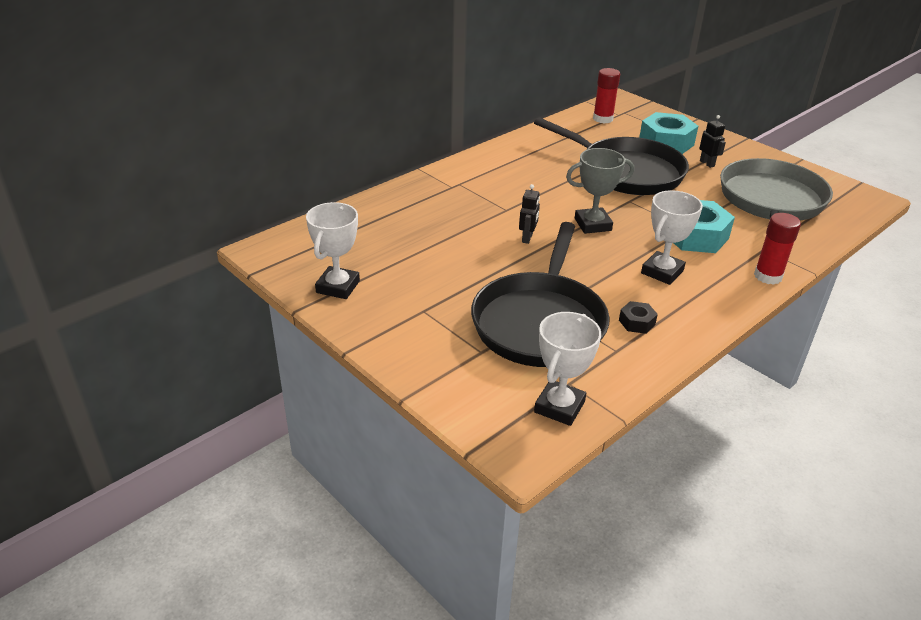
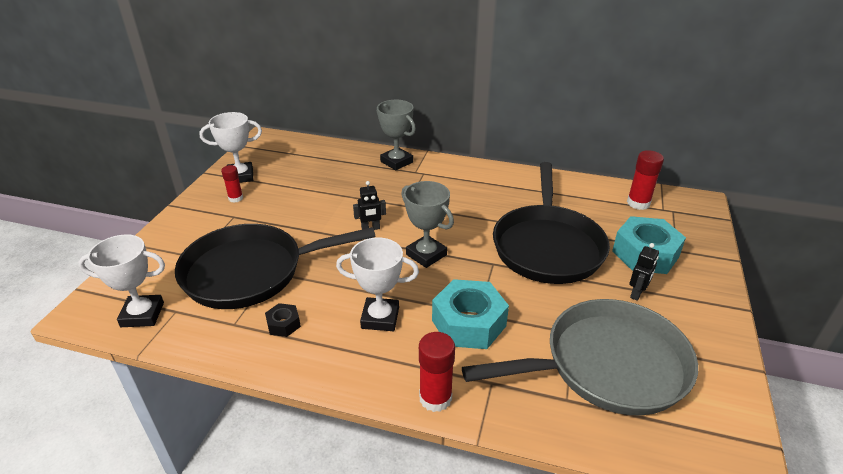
camera: 60 degrees right, 0 degrees up
(385, 301) = (235, 198): none -> red glue stick
(421, 189) = (396, 162): none -> grey trophy

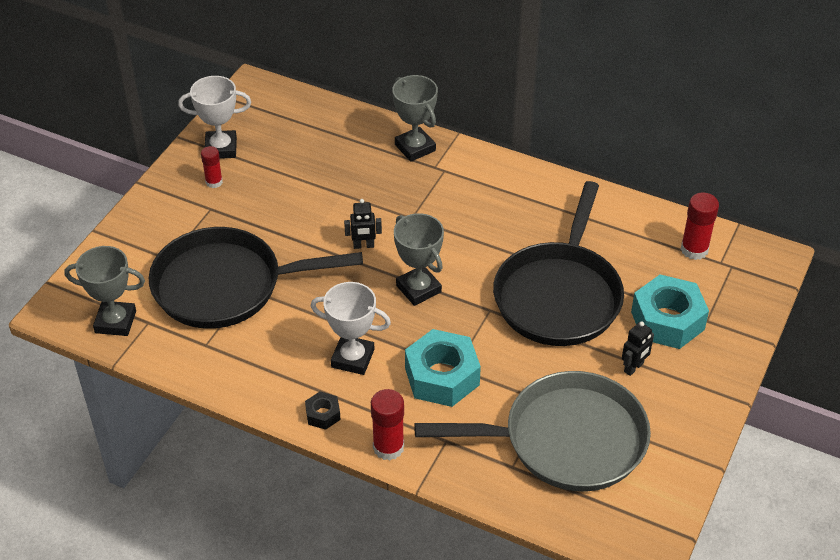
camera: 10 degrees right, 10 degrees up
(142, 314) = (115, 322): white trophy -> grey trophy
(283, 324) = (254, 352): black nut -> black nut (323, 414)

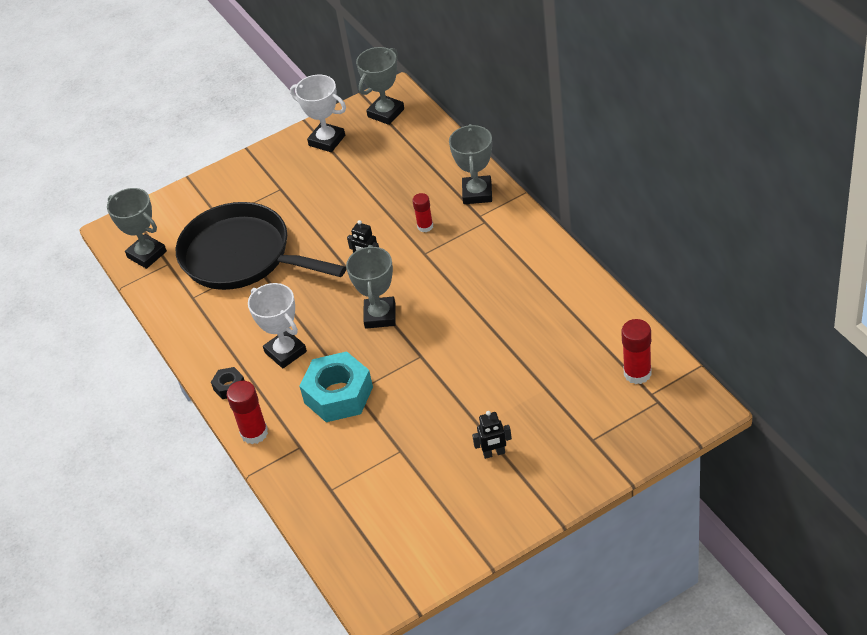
camera: 40 degrees right, 0 degrees up
(214, 182) = (299, 167): red glue stick -> red glue stick (425, 226)
(260, 105) = (386, 113): none -> grey trophy
(559, 295) = (486, 366): black pan -> none
(566, 440) = (388, 488): grey pan -> none
(667, 320) = (558, 425): turquoise nut -> none

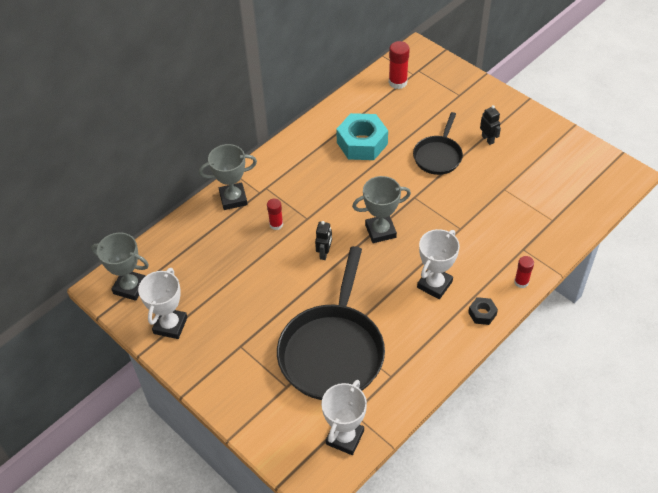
camera: 110 degrees left, 5 degrees up
(147, 254) = (345, 437): grey trophy -> white trophy
(254, 433) = (521, 282): red glue stick -> red glue stick, size x0.64
(338, 395) = (466, 237): turquoise nut -> turquoise nut (362, 143)
(481, 392) = (438, 156): none -> black pan

